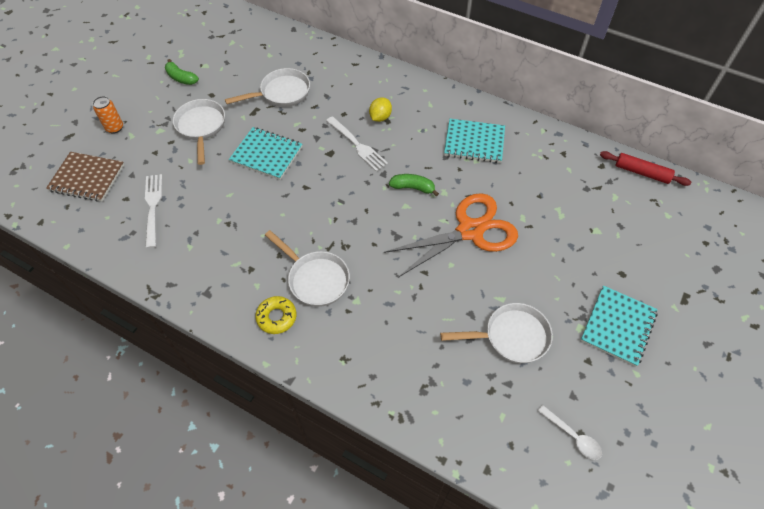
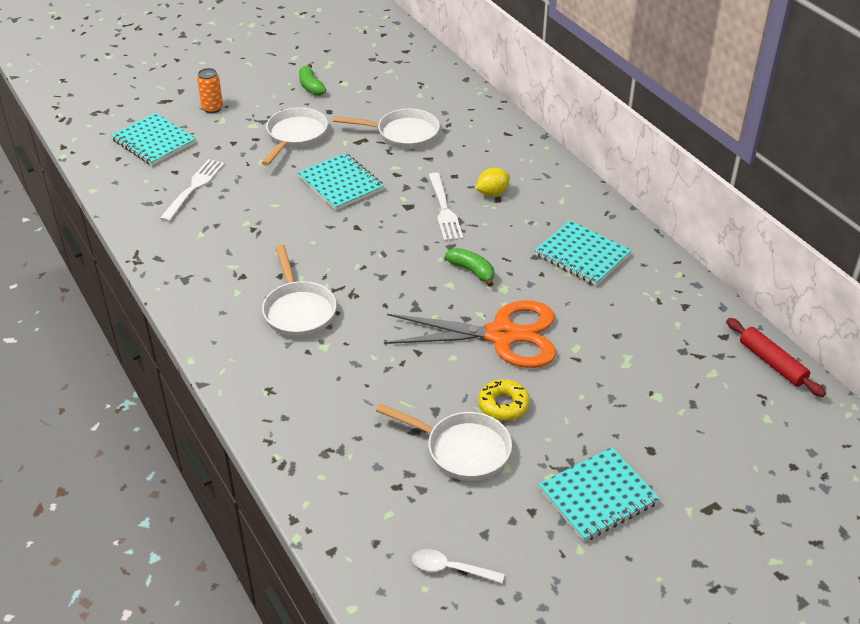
camera: 30 degrees right, 15 degrees down
(87, 178) = (154, 141): brown notebook -> turquoise notebook
(276, 317) = (233, 326): yellow donut -> yellow donut (503, 405)
(573, 436) = (450, 569): white spoon -> white spoon turned 120 degrees clockwise

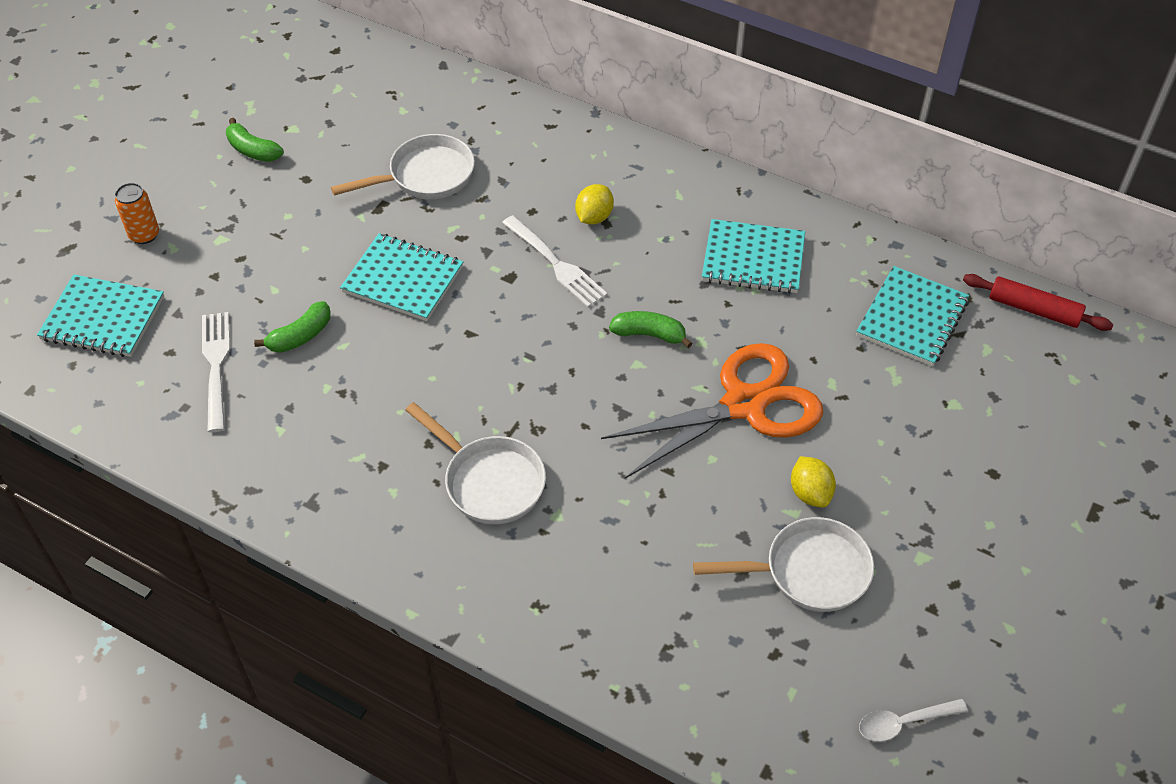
camera: 30 degrees left, 10 degrees up
(254, 191) = (300, 336): none -> green banana
(295, 136) = (291, 234): white pan -> none
(503, 405) = (810, 493): yellow donut -> yellow lemon
(598, 496) = (982, 555): turquoise notebook -> turquoise notebook (912, 318)

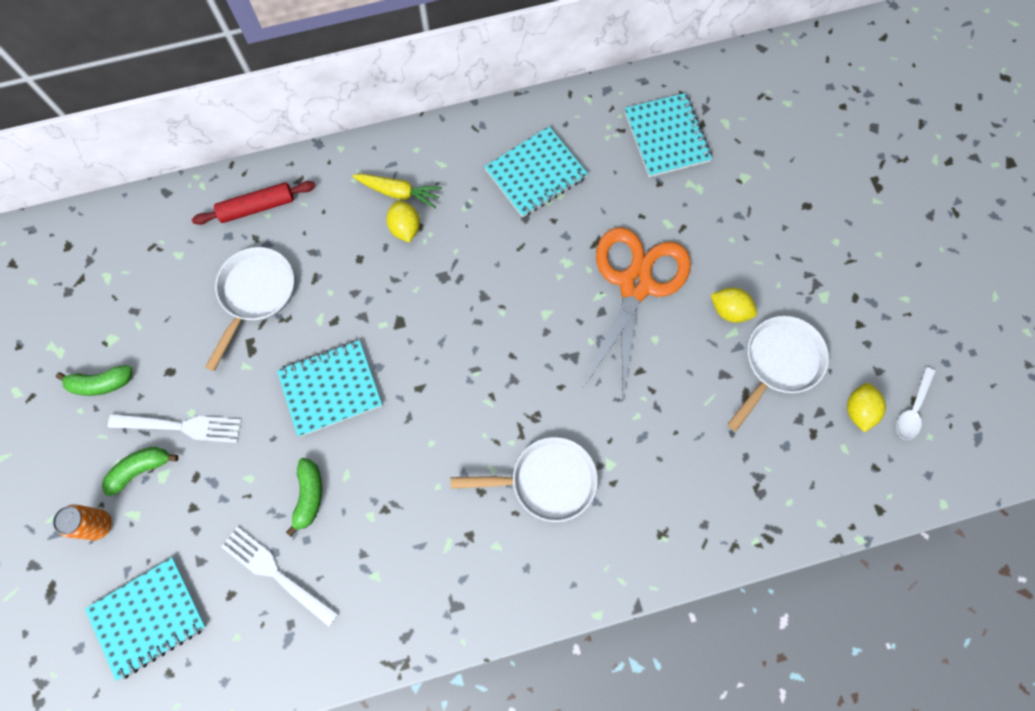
camera: 45 degrees left, 20 degrees up
(555, 263) = (418, 286): white fork -> white fork (180, 426)
(619, 189) = (399, 192): none -> yellow carrot
(649, 334) = (531, 285): green banana -> green banana (141, 469)
(844, 675) = (858, 410): none -> yellow lemon
(1033, 309) = (724, 71): red rolling pin -> red rolling pin (257, 207)

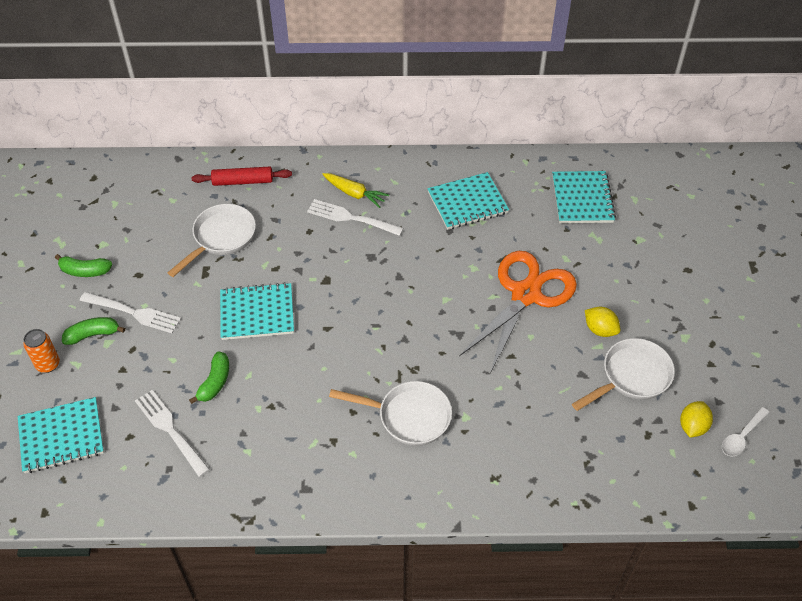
camera: 15 degrees right, 20 degrees down
(405, 228) = (352, 218): yellow lemon -> white fork

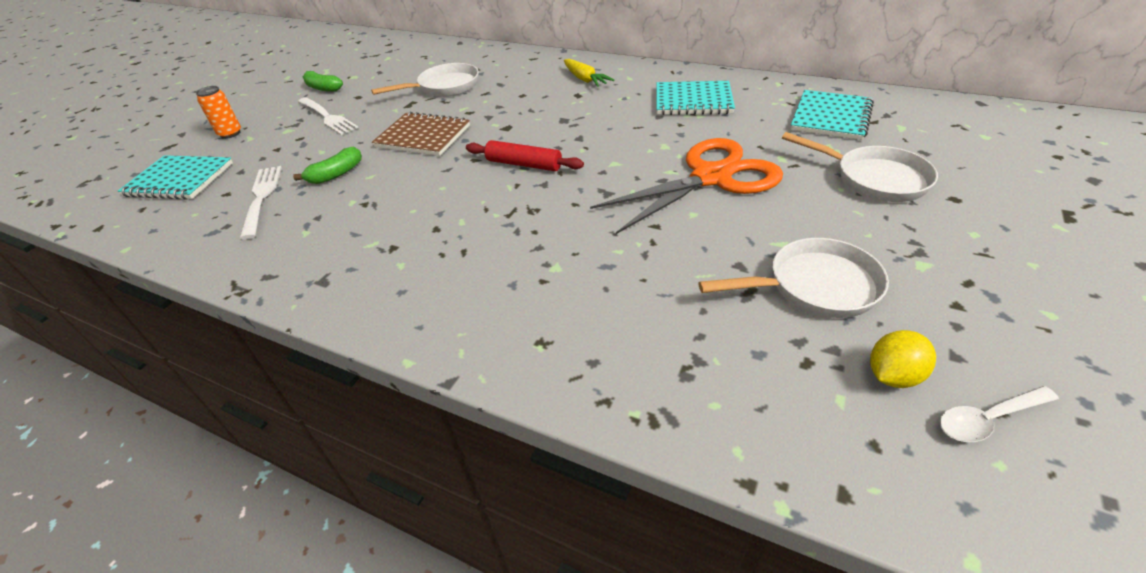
camera: 30 degrees right, 10 degrees down
(93, 334) = (283, 123): green banana -> none
(242, 181) = (496, 60): red rolling pin -> red rolling pin (524, 164)
(257, 313) = (423, 136): turquoise notebook -> brown notebook
(352, 218) = (568, 93): white fork -> none
(408, 416) = (490, 248): white pan -> white pan (874, 179)
(600, 330) = (792, 228): yellow lemon -> none

